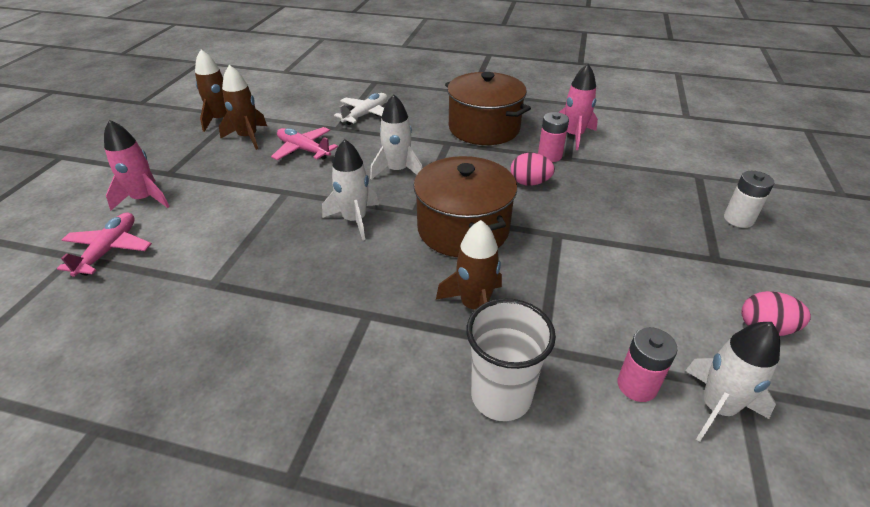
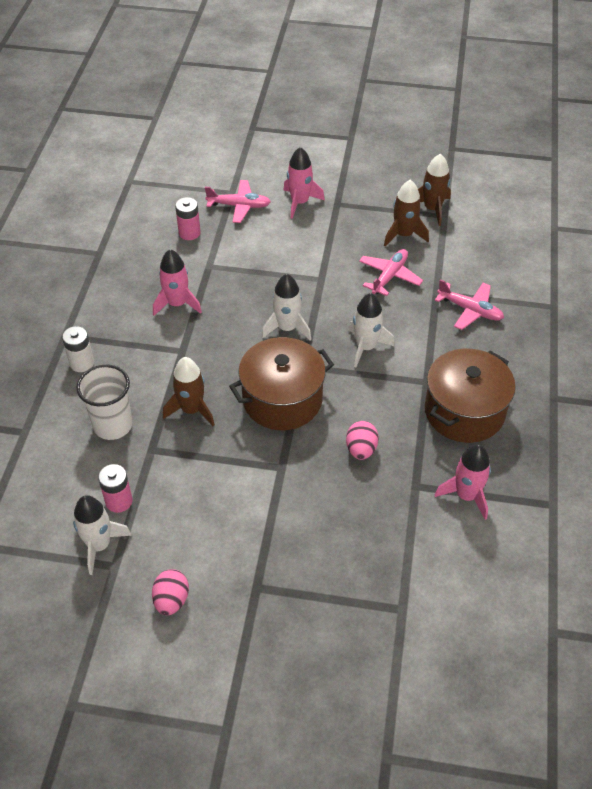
camera: 85 degrees right, 10 degrees up
(273, 318) = (177, 304): none -> pink rocket
(366, 114) = (470, 310): white plane -> pink plane
(549, 156) = (417, 469): pink battery -> pink battery (189, 233)
(738, 219) = (321, 625): white battery -> white battery (82, 363)

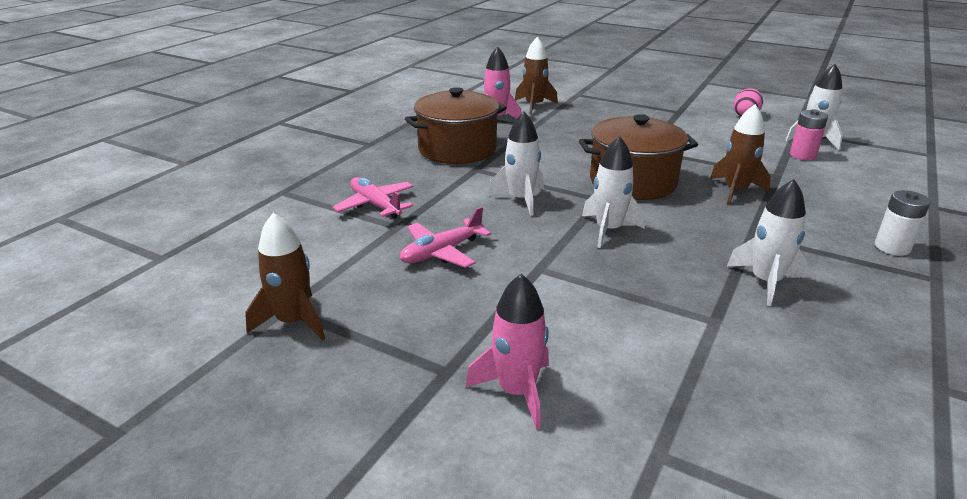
camera: 160 degrees left, 20 degrees down
(113, 425) = (826, 195): white cup -> none
(177, 304) = (765, 282): pink rocket -> white rocket
(189, 233) = (755, 384): pink battery -> none
(239, 206) = (645, 416): pink plane -> none
(361, 449) = (568, 146): pink egg -> none
(403, 235) = (376, 295): brown rocket -> brown rocket (534, 106)

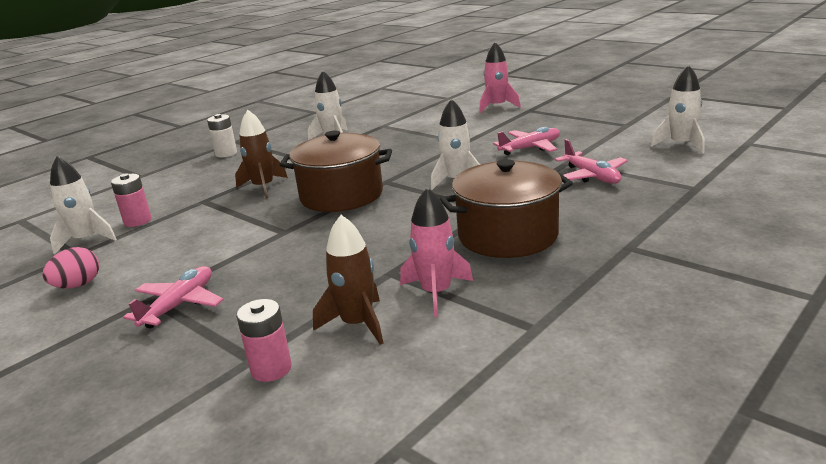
camera: 165 degrees left, 5 degrees down
(294, 321) = (618, 120): brown rocket -> none
(563, 92) = (271, 369): none -> pink battery
(608, 230) = (400, 161): white rocket -> white rocket (681, 145)
(653, 109) = (179, 305): none -> pink plane

